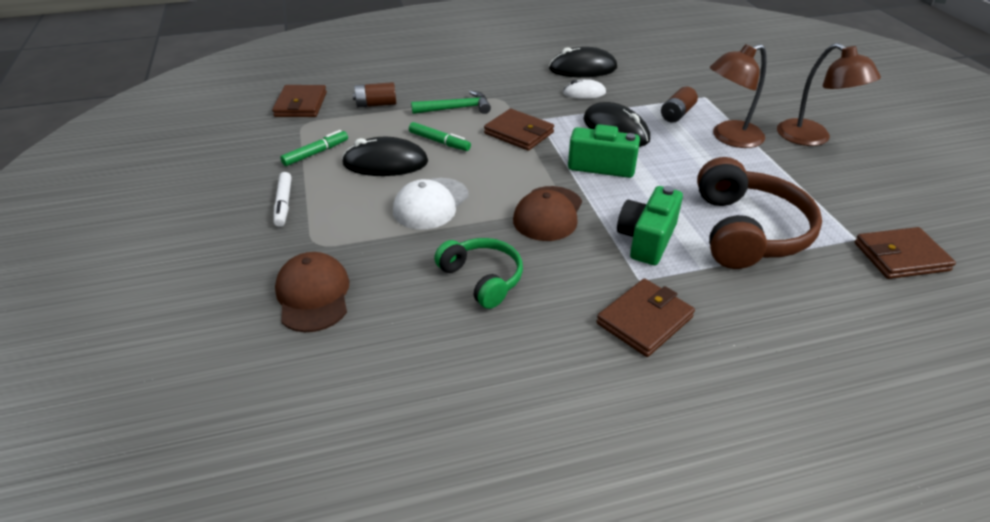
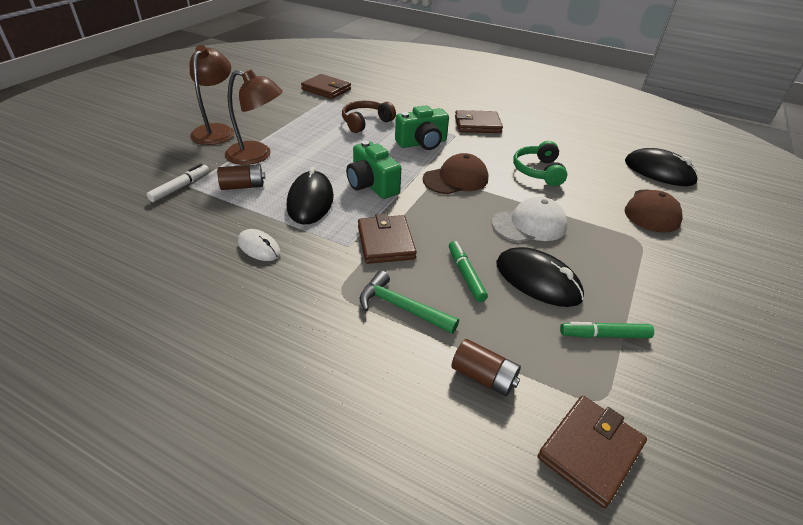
camera: 140 degrees left, 0 degrees up
(284, 204) = (659, 289): white marker -> white marker (180, 187)
(582, 69) = (194, 278): black mouse -> black mouse (659, 172)
(747, 231) = (365, 122): brown headphones -> brown headphones, size x0.60

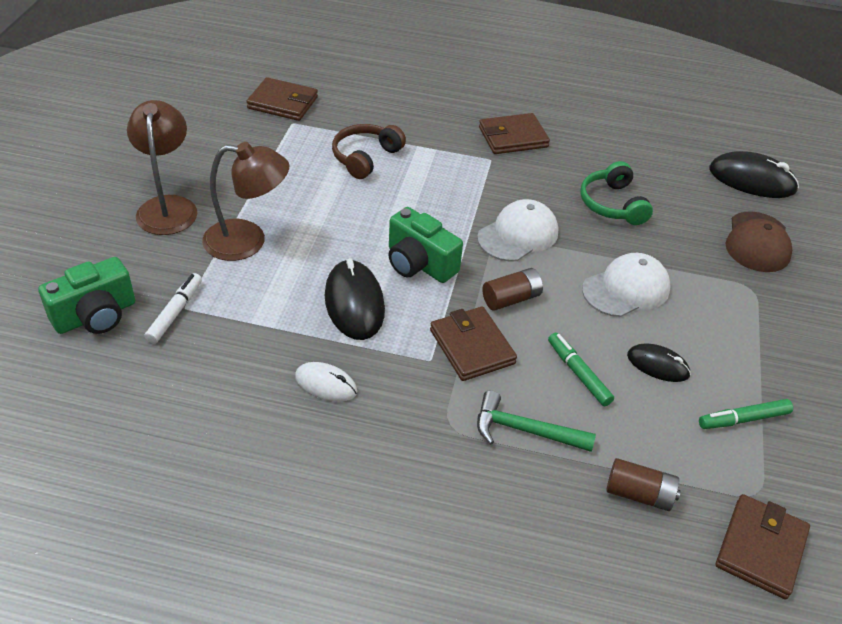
camera: 15 degrees left, 5 degrees up
(243, 186) = (256, 296): brown battery -> brown battery (511, 299)
(422, 143) = (454, 182): green camera -> green camera (95, 315)
(456, 179) = (518, 235): brown cap -> white cap
(537, 280) = (658, 365): black mouse -> black mouse, size x0.60

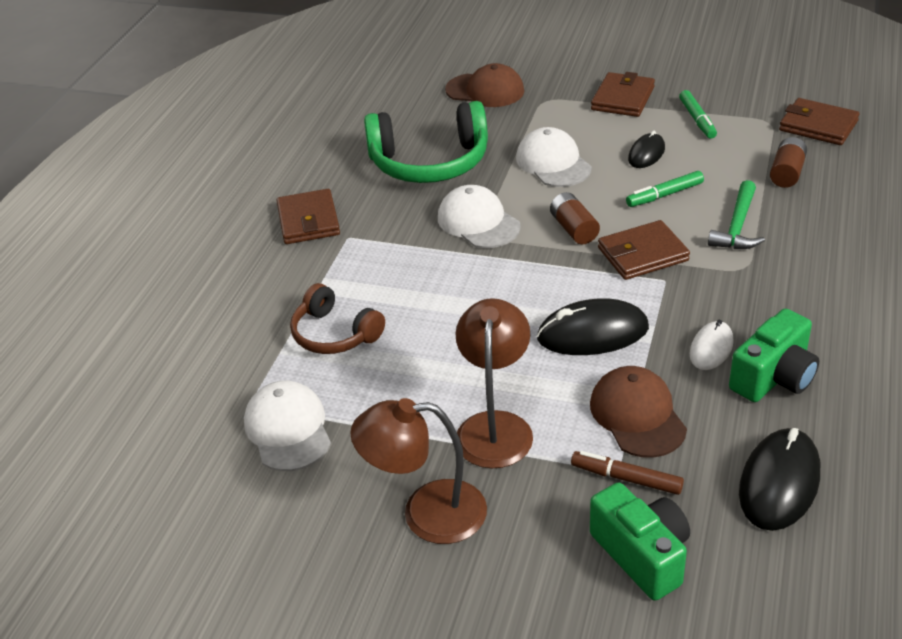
camera: 80 degrees left, 5 degrees down
(175, 312) = (626, 478): white marker -> brown marker
(245, 325) = (637, 415): none -> brown cap
(264, 141) = (288, 429): none -> white cap
(282, 103) = (199, 418): brown wallet -> brown wallet (623, 98)
(419, 263) = (527, 288): green camera -> green camera (773, 377)
(612, 204) = (430, 162): green headphones -> green headphones, size x1.67
(752, 180) = (395, 84): black mouse -> black mouse (779, 483)

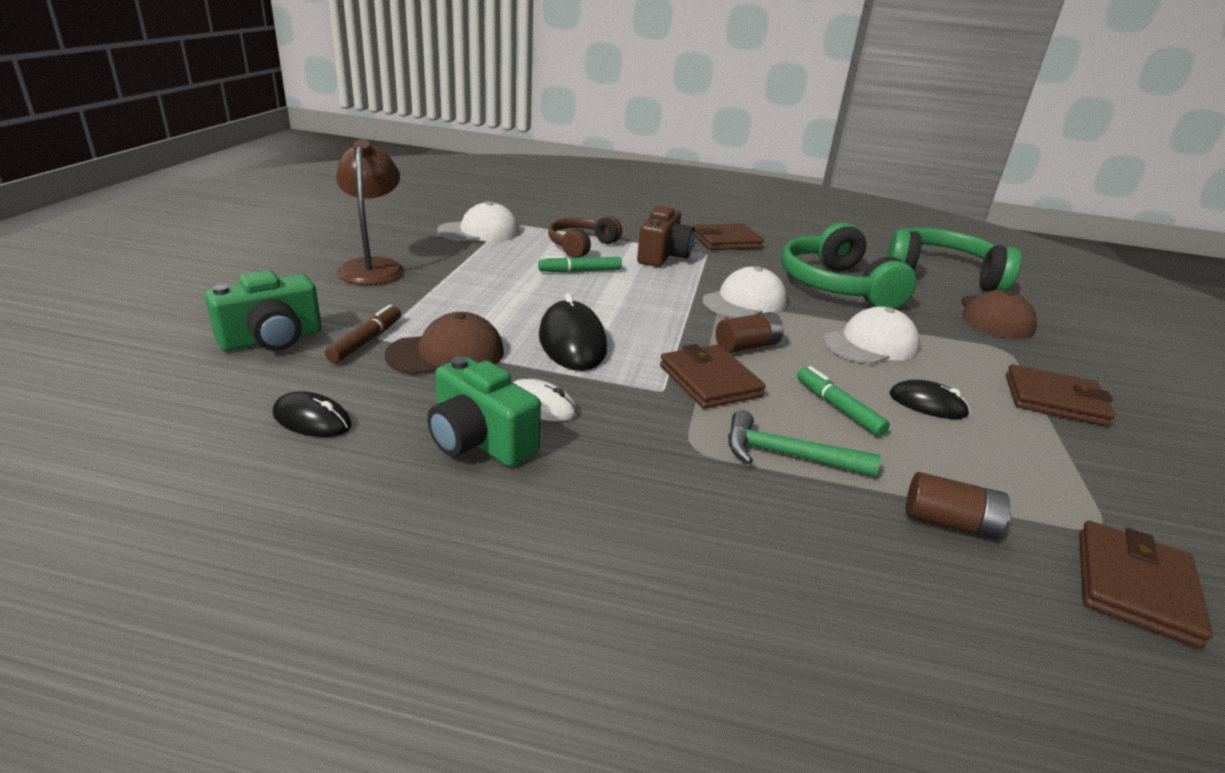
camera: 80 degrees right, 10 degrees down
(361, 270) = (663, 256): none -> brown camera
(391, 98) = (941, 275): none -> green headphones
(495, 426) = (456, 293): brown lamp -> none
(697, 120) = (1047, 454): green marker -> green marker (580, 271)
(779, 483) = (312, 420): black mouse -> black mouse, size x0.60

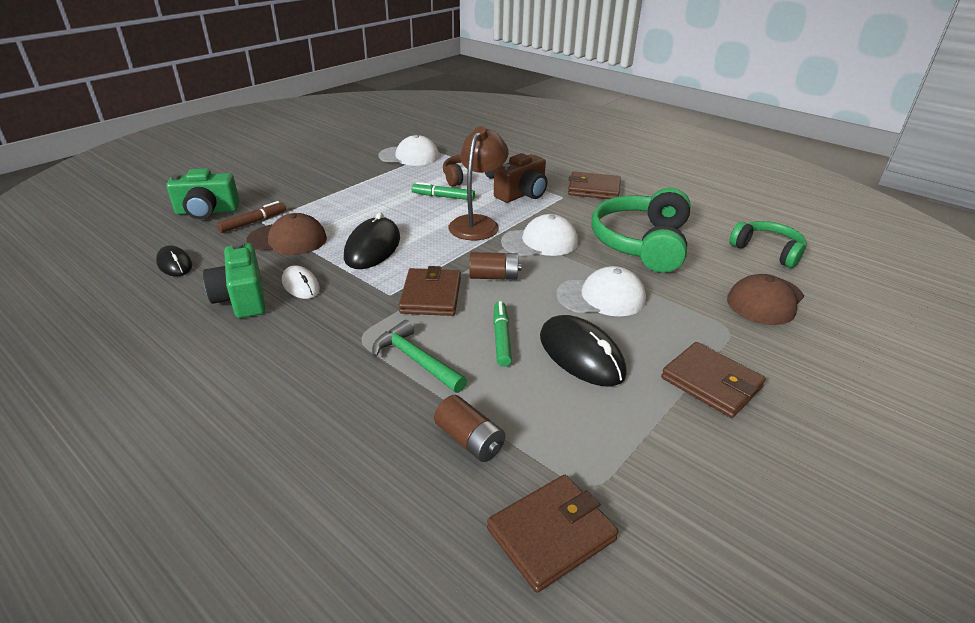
camera: 30 degrees right, 5 degrees up
(373, 267) = (312, 173): brown lamp -> brown lamp (477, 223)
(927, 404) = (581, 355): black mouse -> black mouse, size x1.68
(941, 275) = (767, 251): green headphones -> green headphones, size x0.60

